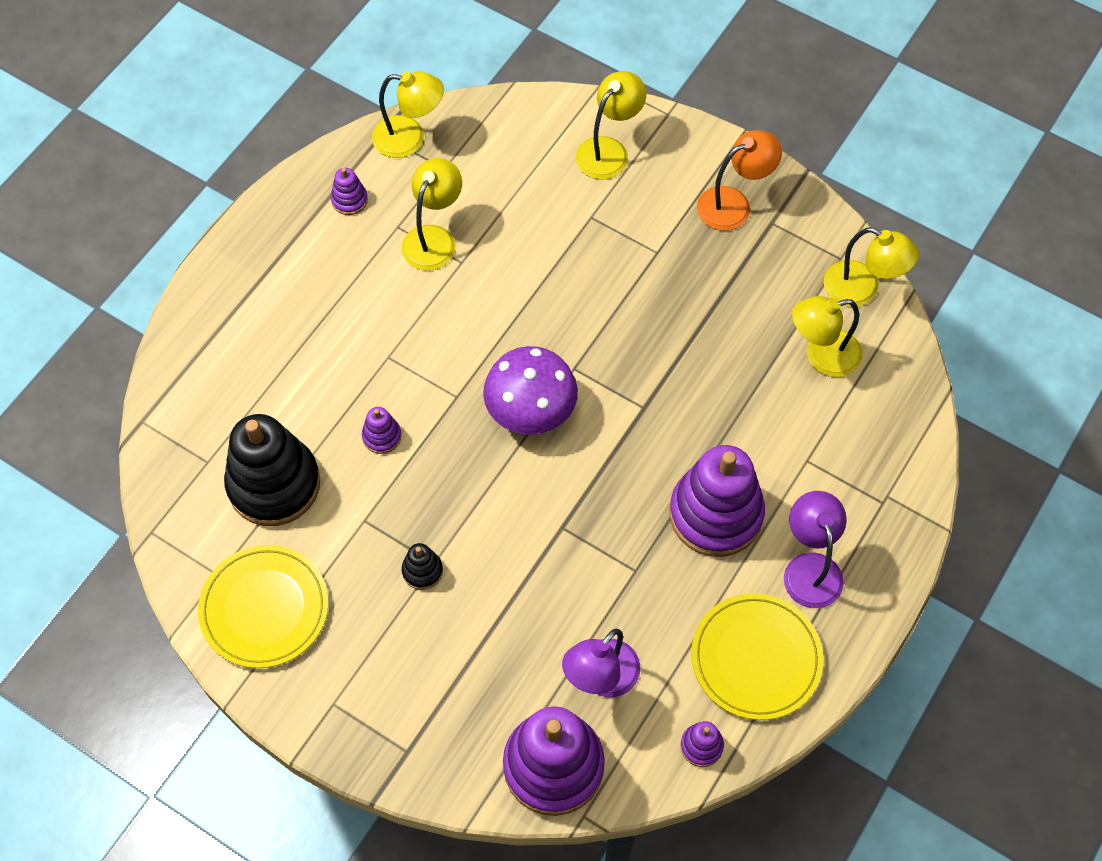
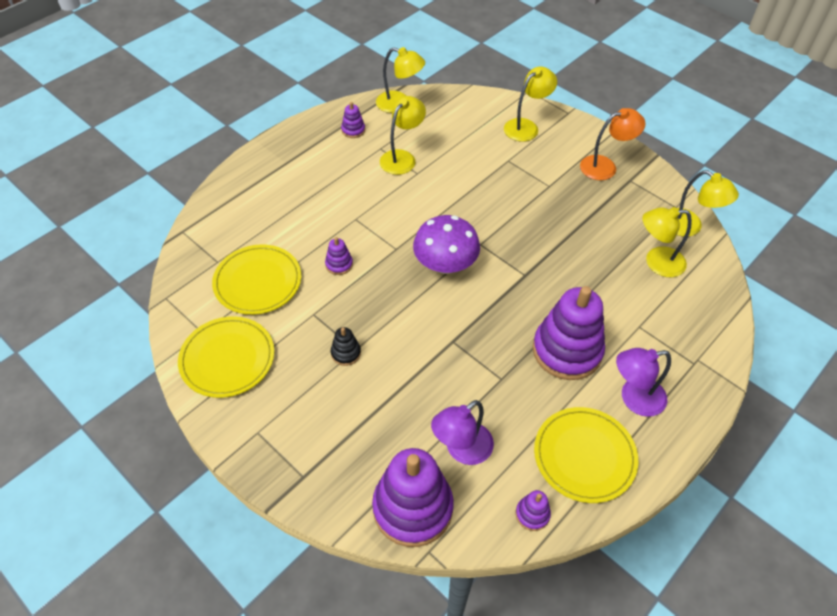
camera: 10 degrees right, 10 degrees down
(274, 484) = (258, 282): black stacking toy -> yellow plate
(810, 568) = (634, 399): purple lamp -> purple lamp turned 105 degrees counterclockwise

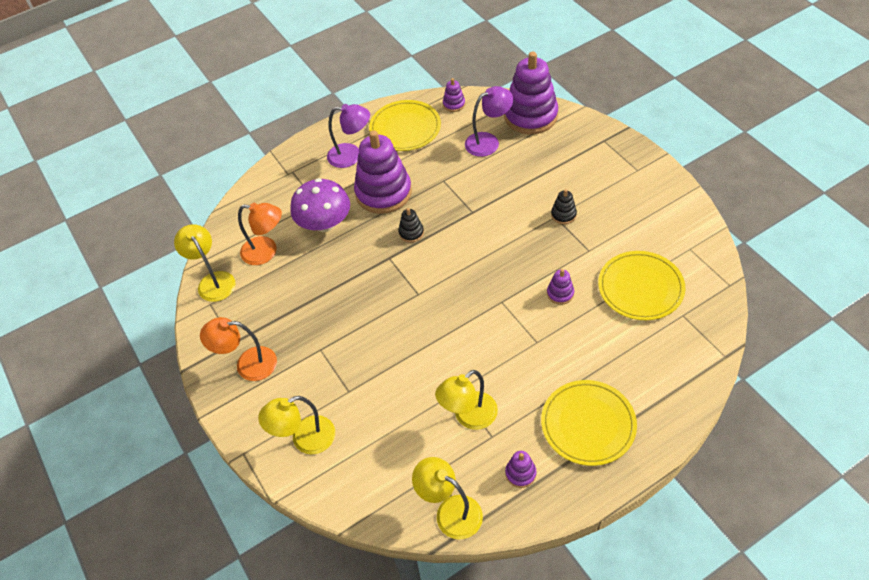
camera: 160 degrees left, 0 degrees up
(227, 359) = (664, 224): yellow plate -> yellow plate (588, 424)
(445, 264) = (458, 278): purple mushroom -> purple mushroom (324, 223)
(513, 305) = (411, 233): none -> black stacking toy
(656, 262) = (266, 252): yellow lamp -> orange lamp

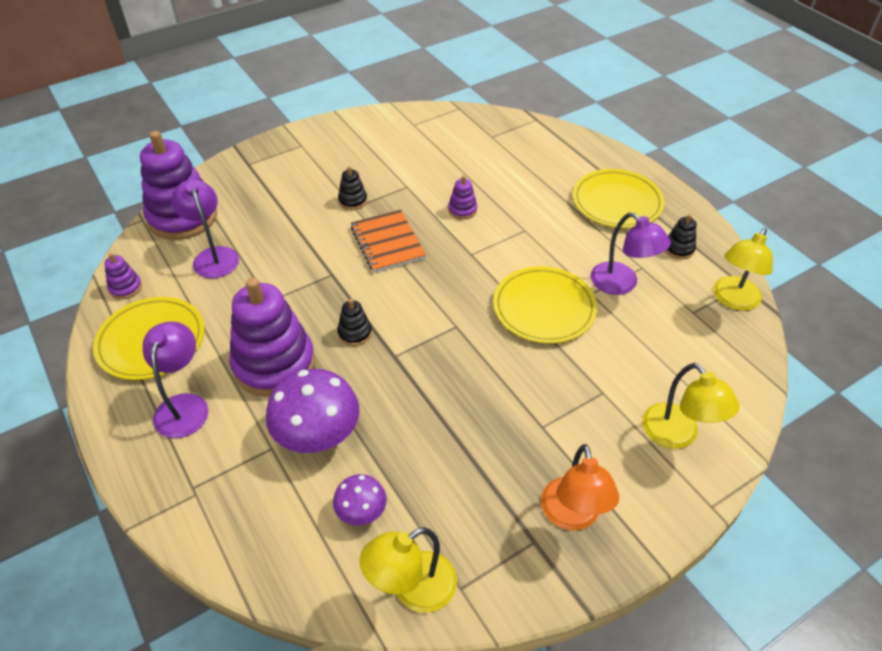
camera: 95 degrees left, 5 degrees down
(266, 252) = (361, 511): orange lamp -> purple mushroom
(468, 417) = (621, 284): yellow lamp -> purple lamp
(511, 243) = (387, 243): none -> orange notebook
(520, 473) = (678, 249): purple stacking toy -> black stacking toy
(640, 288) = (458, 157): yellow plate -> yellow plate (544, 308)

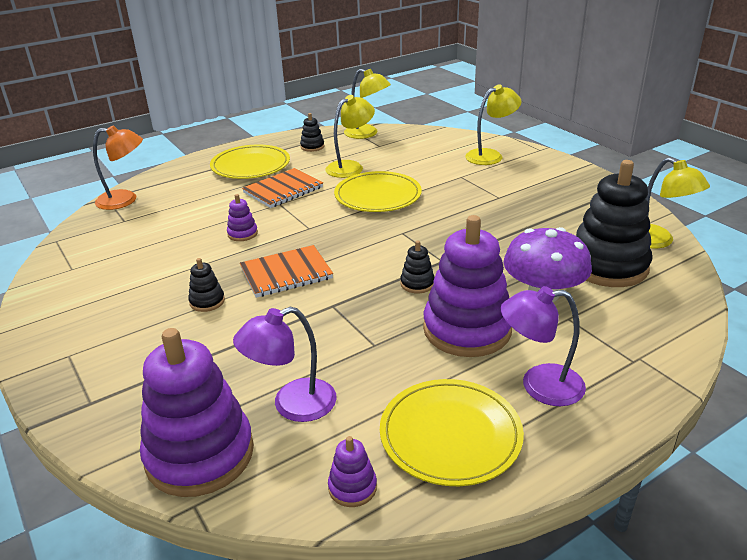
camera: 90 degrees left, 15 degrees down
(361, 511) = (607, 266): purple mushroom -> black stacking toy
(556, 231) = (283, 190): none -> orange notebook
(572, 516) = (568, 188): orange lamp -> orange lamp (125, 200)
(621, 284) = (350, 167): purple lamp -> yellow lamp

